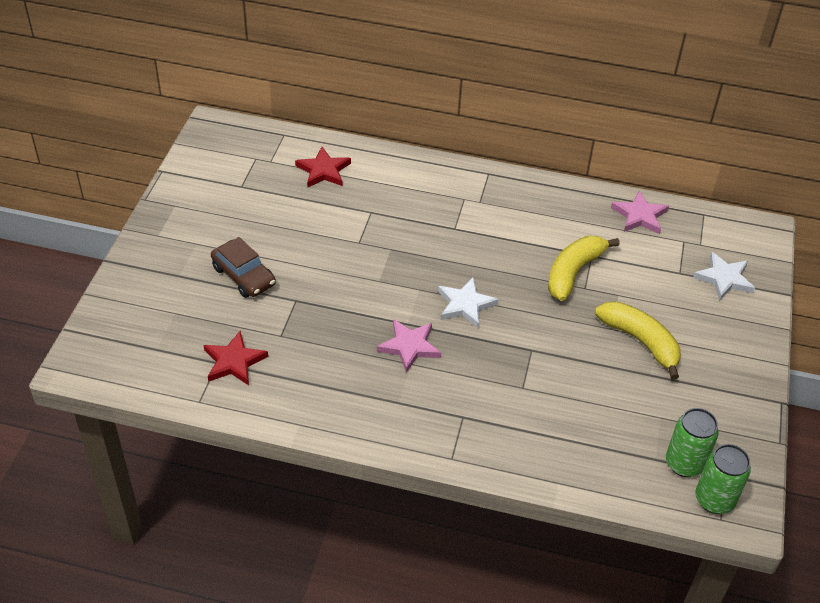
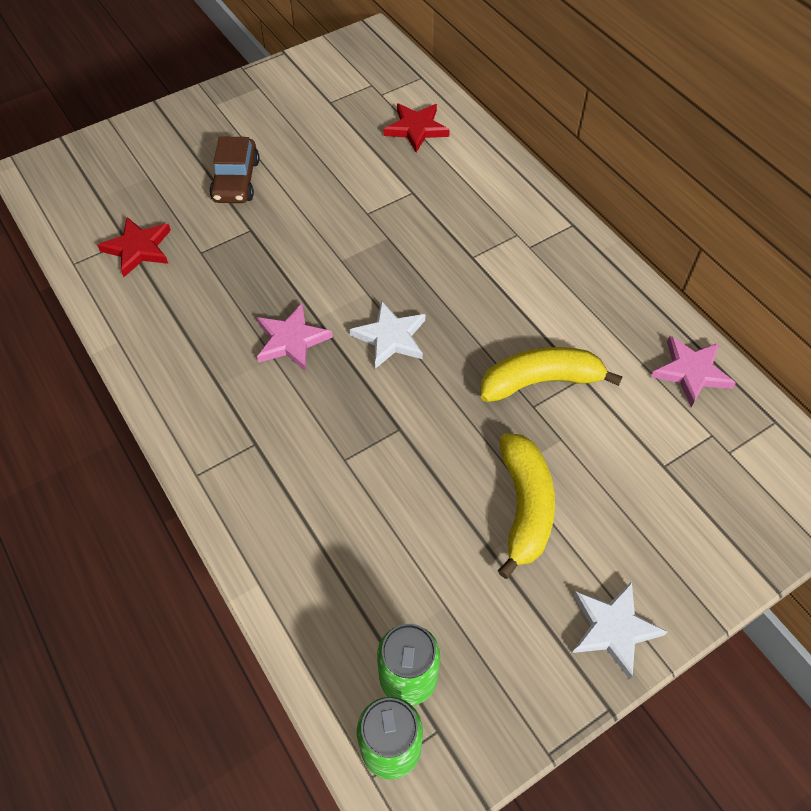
camera: 45 degrees right, 10 degrees up
(724, 278) = (712, 511): white star -> white star (613, 629)

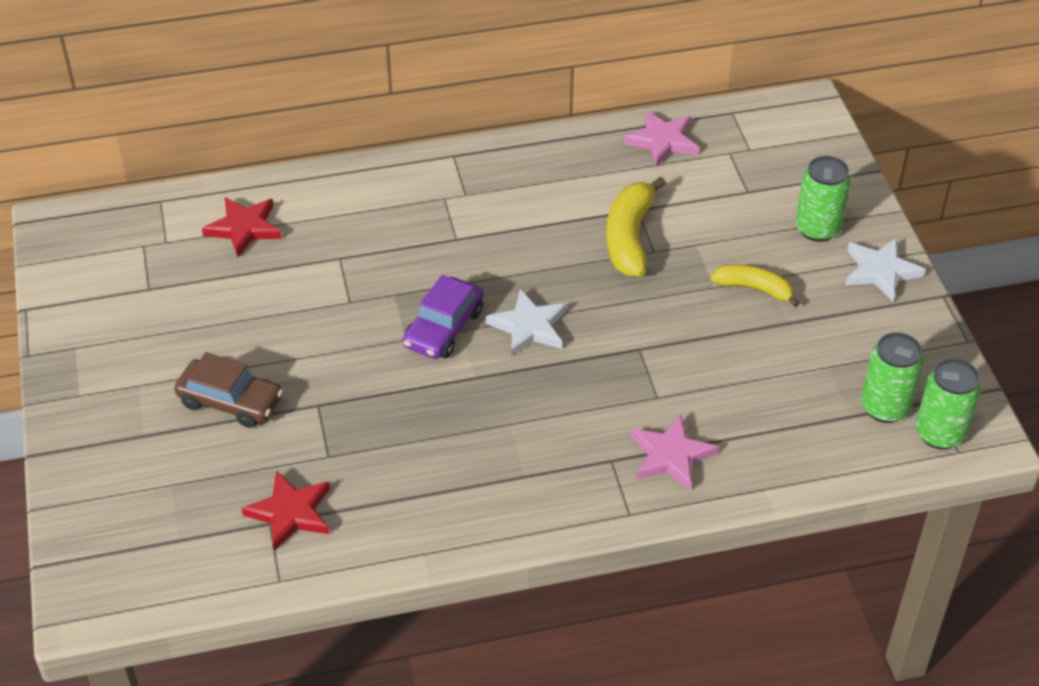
camera: 70 degrees left, 10 degrees down
(291, 340) = (495, 403): pink star -> pink star (671, 455)
(363, 280) = (444, 328): none -> purple car
(524, 507) = (754, 289): yellow banana -> yellow banana, size x0.64
(645, 547) = (817, 229): none -> green can

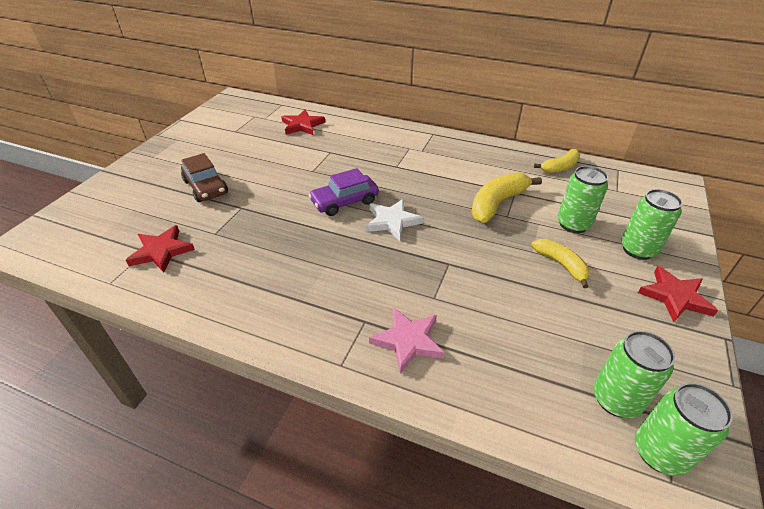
camera: 35 degrees right, 5 degrees down
(662, 141) = (560, 167): pink star -> yellow banana
(733, 227) = (573, 224): none -> green can
(880, 271) = (675, 297): white star -> red star

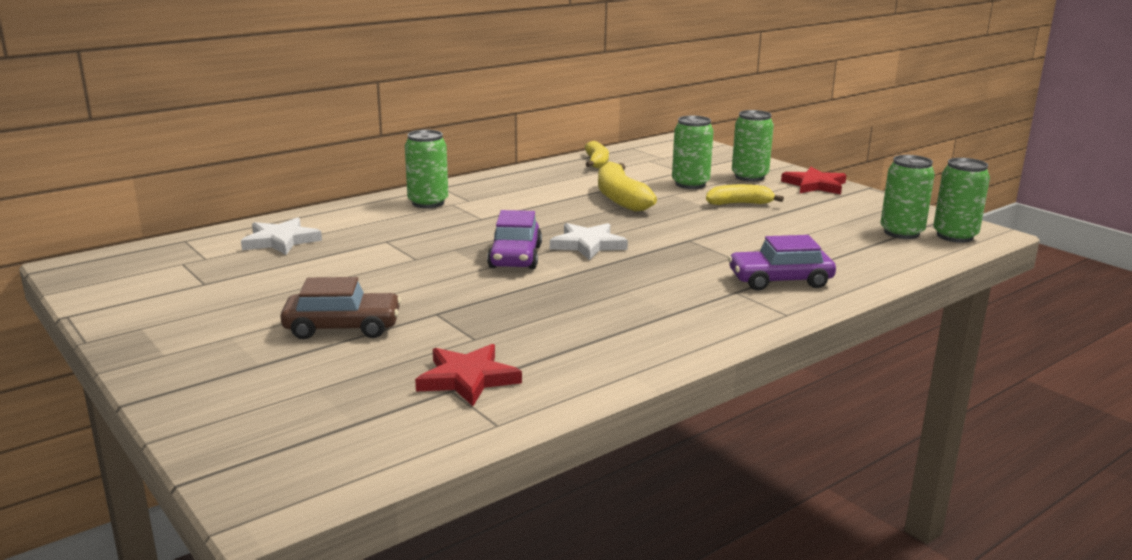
camera: 60 degrees left, 20 degrees down
(302, 125) = (281, 241): red star -> white star
(401, 140) = (428, 203): none -> green can
(408, 341) = (780, 280): pink star -> purple car

